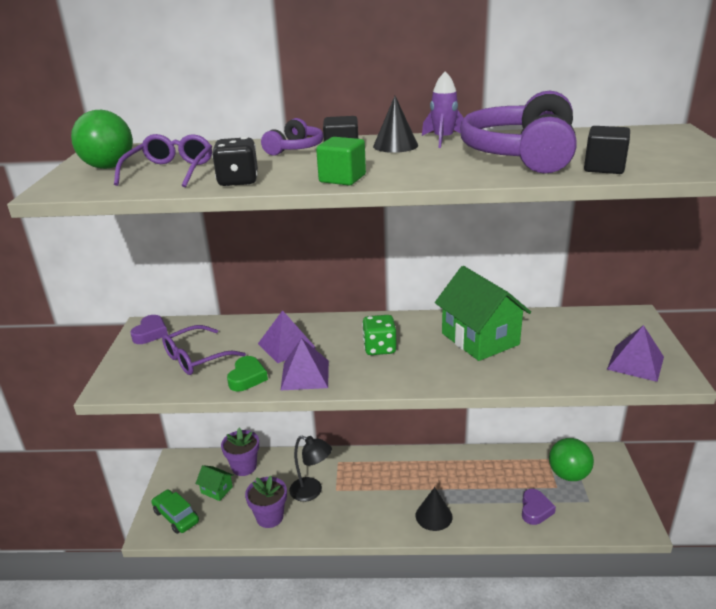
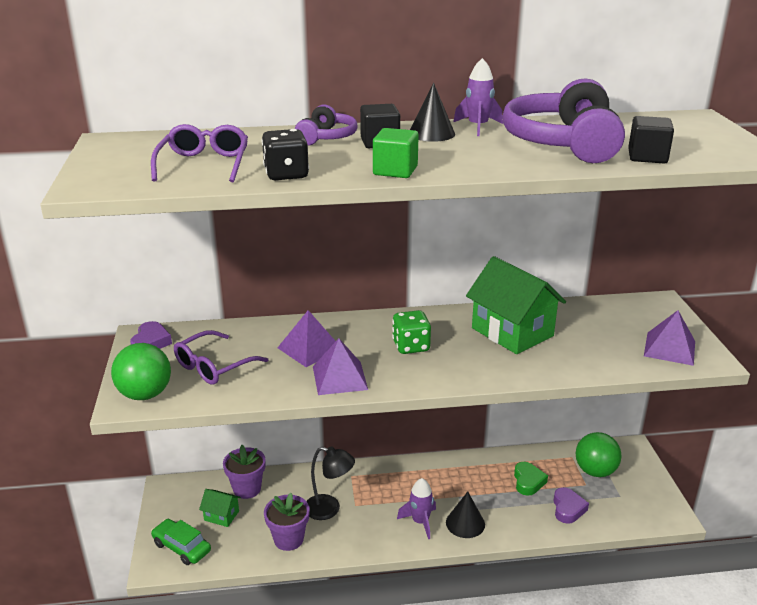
camera: 10 degrees left, 0 degrees up
(109, 167) = (130, 160): green ball -> green ball (145, 394)
(247, 378) = (277, 384): green heart -> green heart (528, 481)
(392, 511) = (420, 522): none -> purple rocket

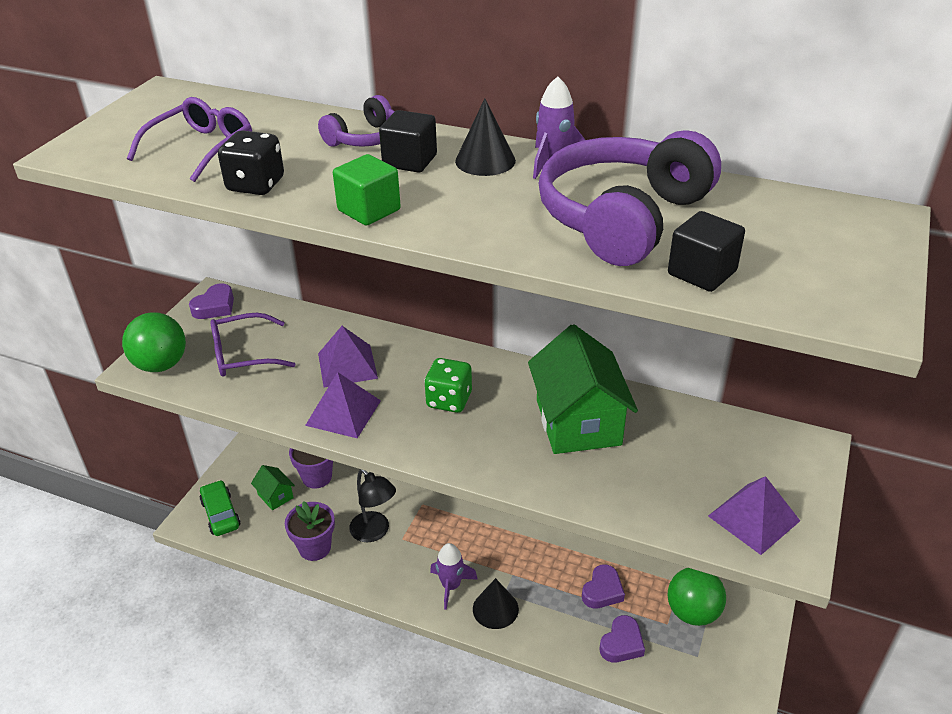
camera: 30 degrees right, 10 degrees up
(528, 481) = (602, 591): green heart -> purple heart

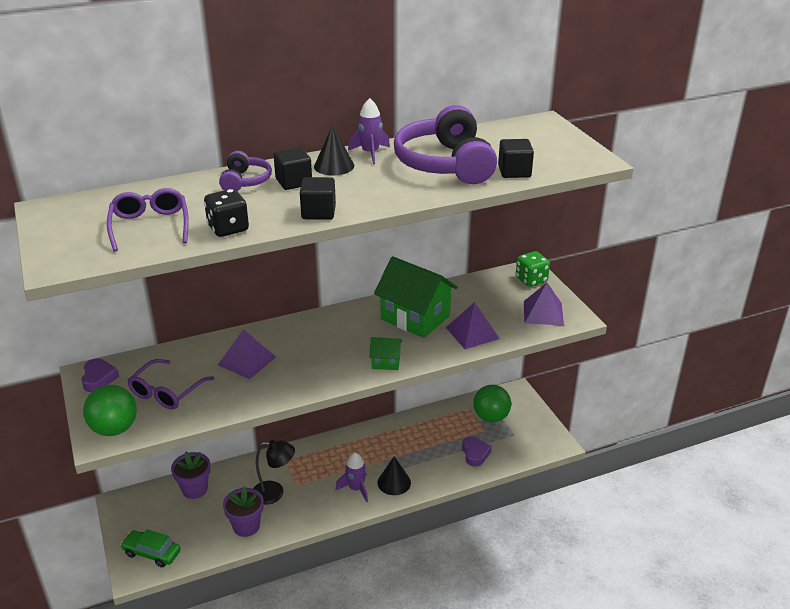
camera: 45 degrees left, 5 degrees down
(275, 496) = (179, 518): green house -> green house (386, 362)
(343, 412) = (282, 384): purple pyramid -> purple pyramid (472, 333)
(369, 210) = (318, 212): green cube -> black cube
(449, 400) = (334, 344): green dice -> green dice (531, 280)
(602, 591) = (438, 436): purple heart -> none

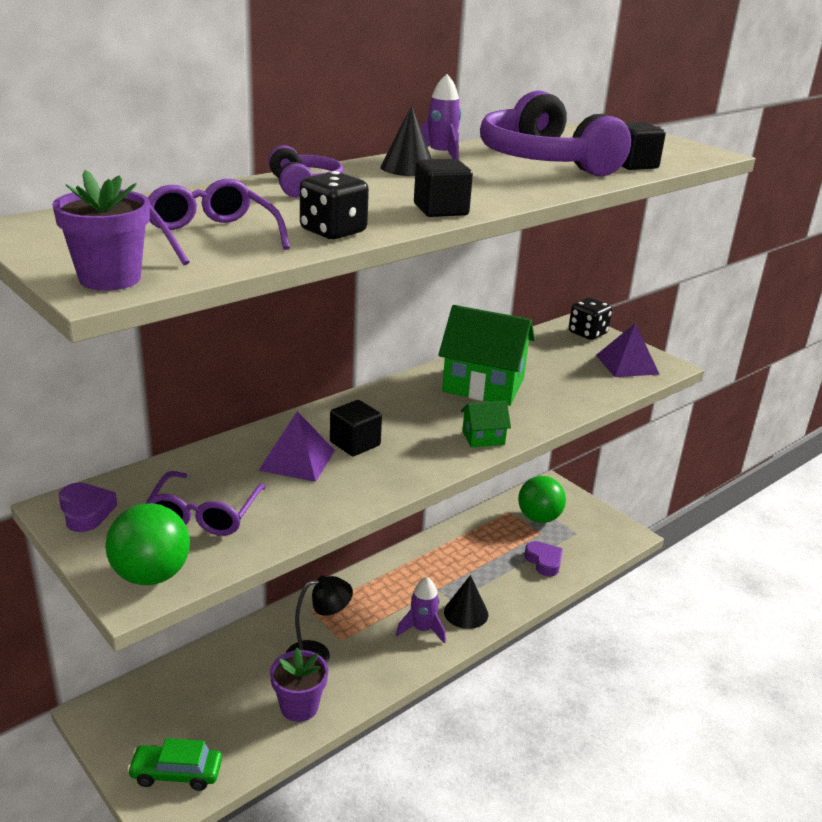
camera: 20 degrees left, 5 degrees down
(195, 489) = (201, 672): purple flower pot -> purple flower pot (110, 279)
(293, 182) = (372, 184): black cube -> black cube (355, 444)
(472, 333) = (563, 393): purple pyramid -> none
(531, 280) = (587, 333): green dice -> black dice

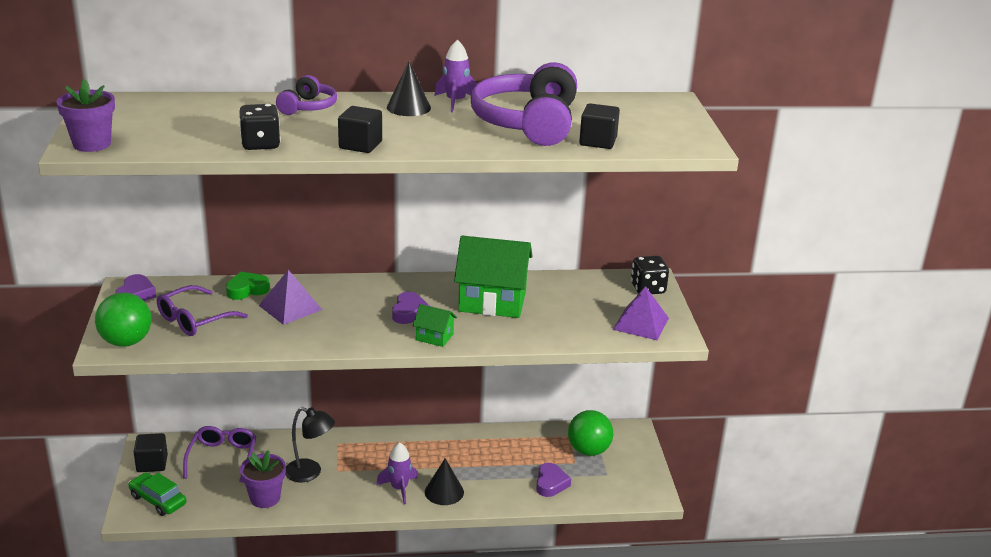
camera: 35 degrees right, 0 degrees up
(212, 236) = (188, 130): purple glasses -> purple glasses (222, 458)
(221, 458) = (247, 290): none -> green heart
(355, 444) = (341, 310): black cube -> black cube (152, 463)
(425, 422) = (409, 312): none -> purple heart
(483, 385) = (492, 301): green house -> green house turned 45 degrees counterclockwise

